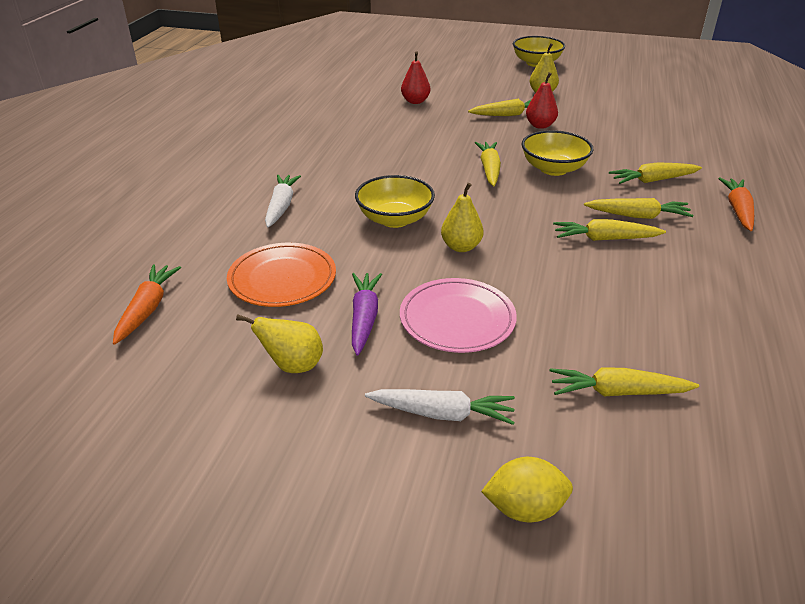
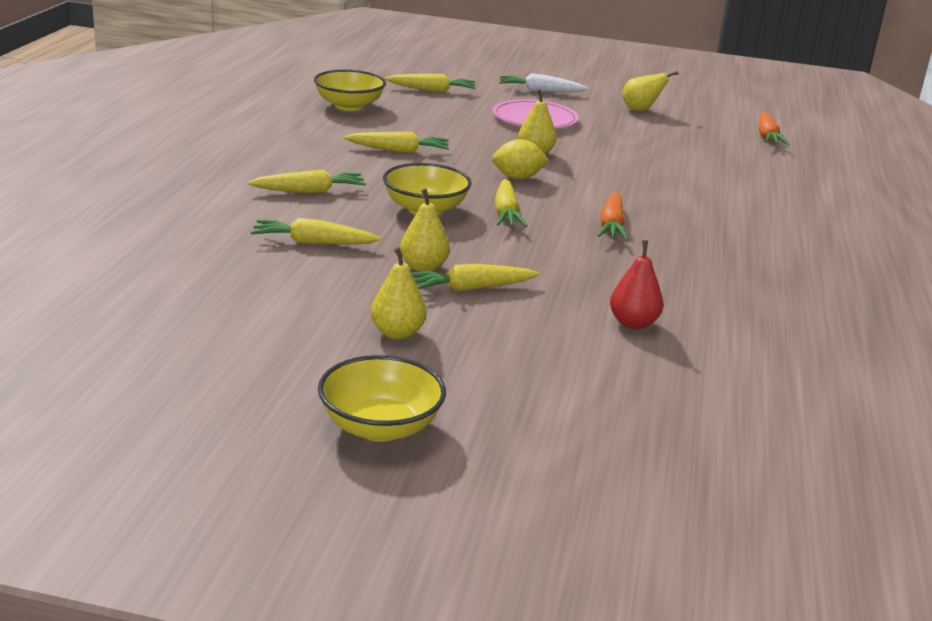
camera: 175 degrees right, 10 degrees down
(281, 206) = (726, 191): white carrot -> none
(282, 279) = (680, 145): orange plate -> none
(364, 318) = (603, 124): purple carrot -> none
(395, 219) = (604, 175): yellow bowl -> yellow bowl (349, 106)
(524, 508) = (496, 70): yellow lemon -> yellow lemon (517, 177)
(540, 125) = (423, 267): red pear -> yellow pear
(638, 216) = (353, 164): yellow carrot -> yellow carrot (313, 243)
(738, 210) = (241, 162): orange carrot -> orange carrot (611, 225)

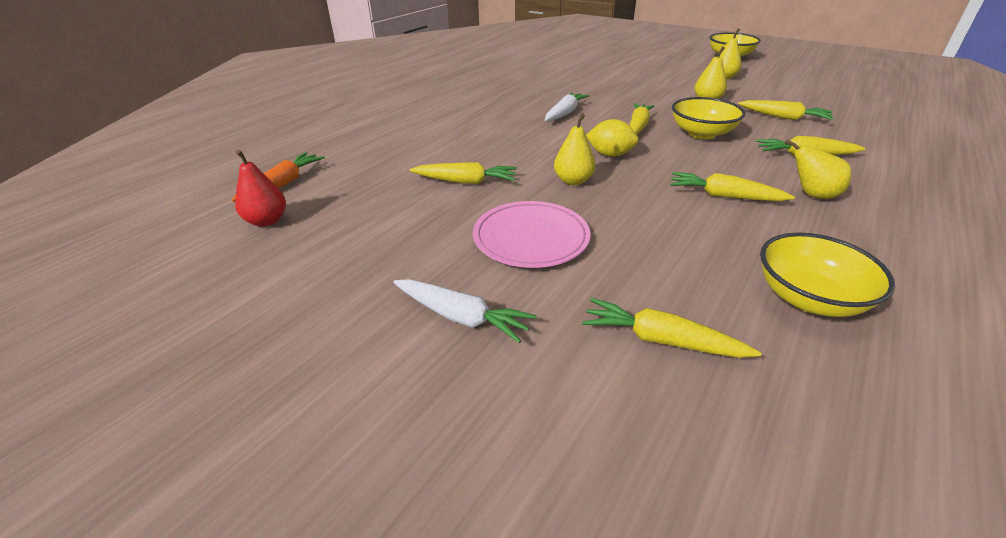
camera: 155 degrees left, 10 degrees up
(470, 288) = (681, 90): yellow carrot -> yellow carrot (466, 181)
(611, 225) = (565, 113): orange carrot -> white carrot
(633, 323) = (601, 73): red pear -> red pear (267, 221)
(640, 110) = (359, 246): yellow pear -> yellow pear (812, 195)

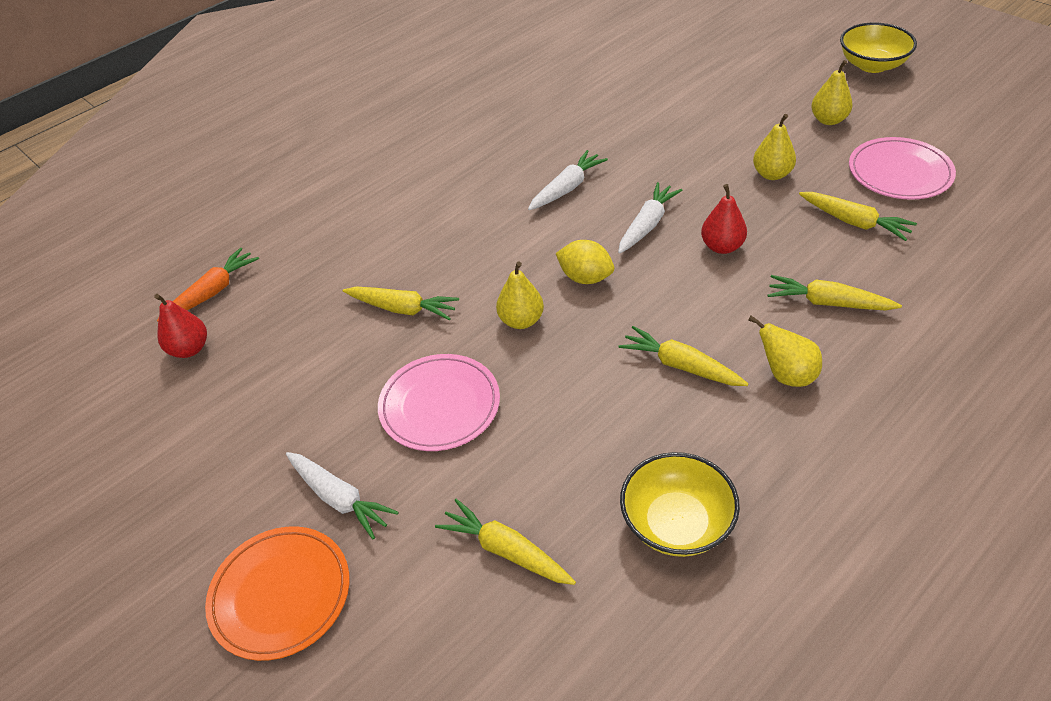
camera: 15 degrees right, 10 degrees up
(425, 415) = (280, 594): none -> orange plate
(638, 126) = (647, 225): yellow carrot -> white carrot
(701, 133) = (722, 246): yellow bowl -> red pear
(791, 96) = (899, 173): none -> pink plate

